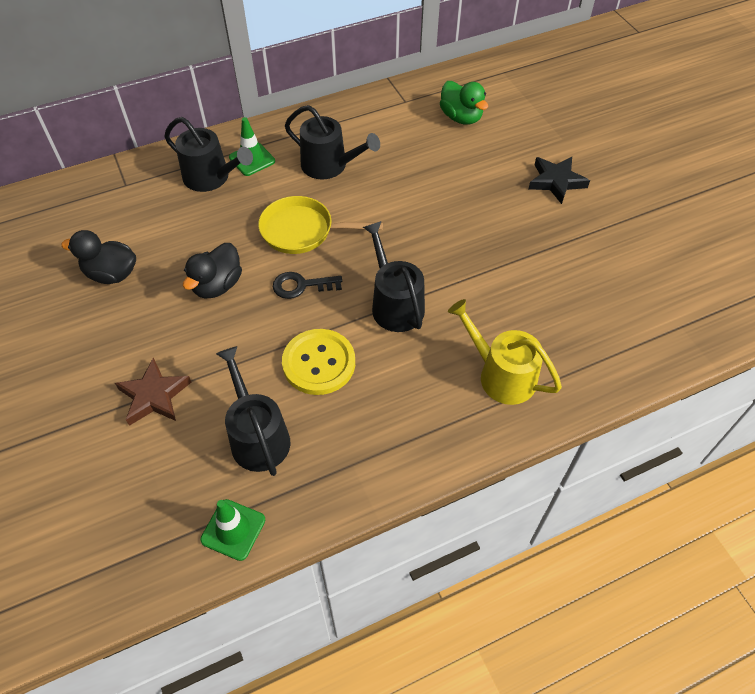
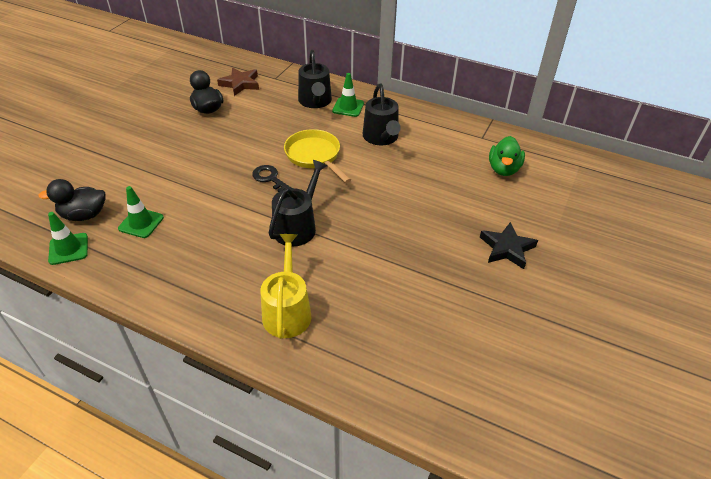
camera: 50 degrees right, 10 degrees down
(154, 395) = (138, 169): brown star -> brown star (240, 84)
(217, 285) = (237, 148): black duck -> black duck (84, 215)
(257, 436) = (141, 223): black watering can -> green traffic cone
(319, 363) = (217, 218): yellow button -> none

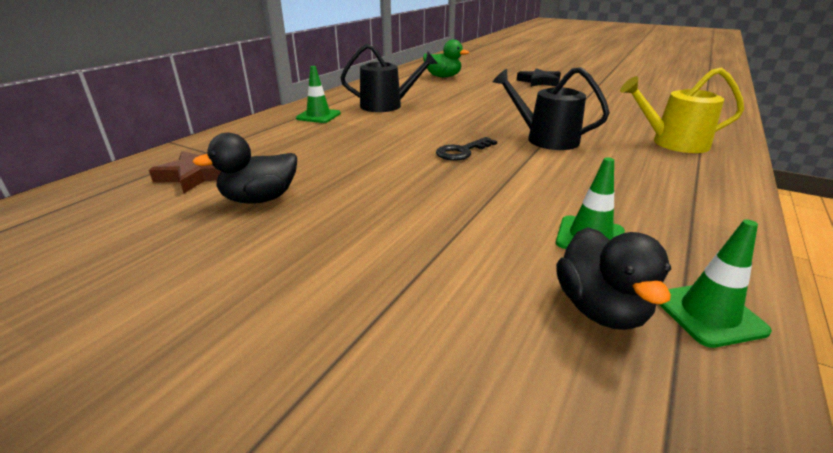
camera: 85 degrees left, 15 degrees down
(314, 156) = (415, 131): yellow pan -> none
(315, 101) = (293, 130): black watering can -> none

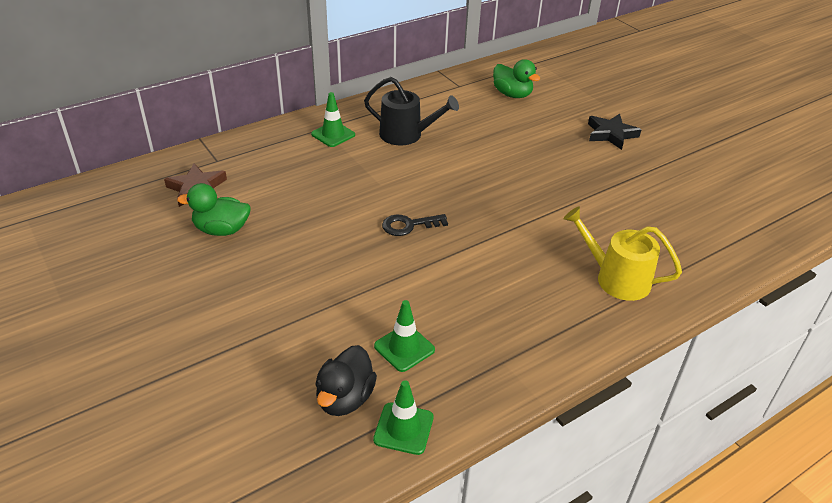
camera: 25 degrees right, 10 degrees up
(260, 199) = (222, 230): black duck -> green duck
(546, 139) = (501, 233): black watering can -> none

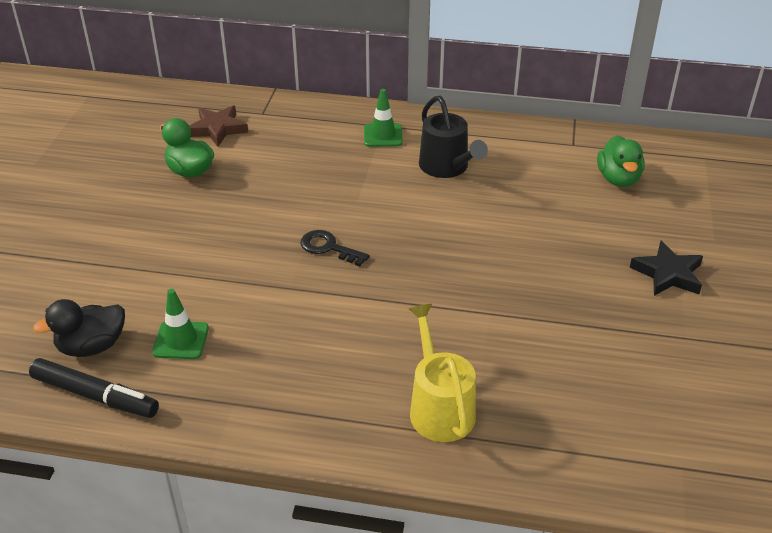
camera: 45 degrees right, 0 degrees up
(403, 428) = (95, 396): green traffic cone -> black marker

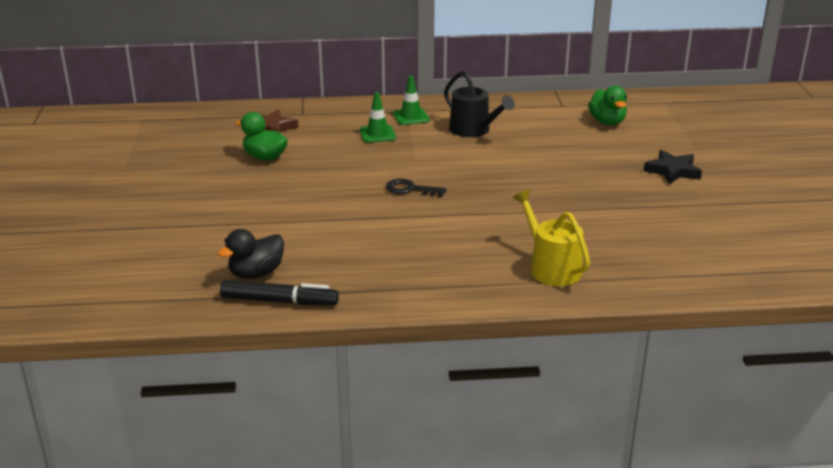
camera: 15 degrees left, 10 degrees down
(181, 340) = (327, 259): green traffic cone -> green traffic cone (377, 134)

